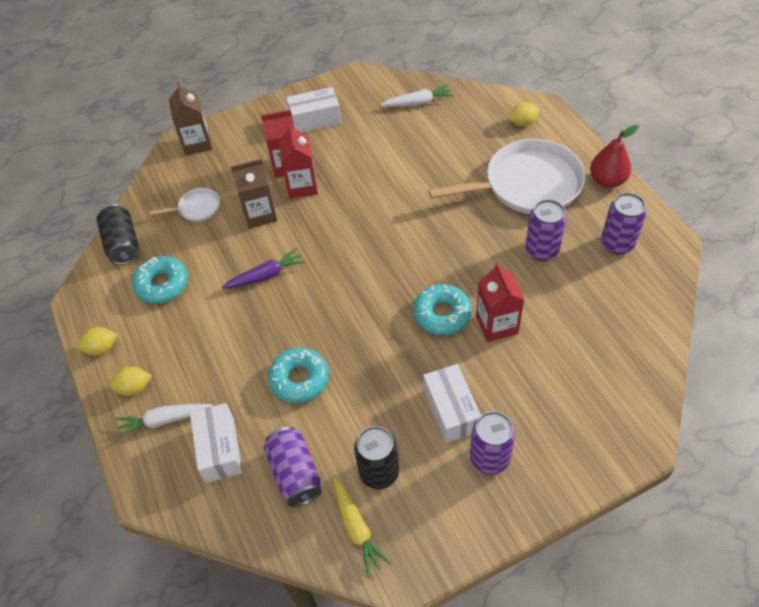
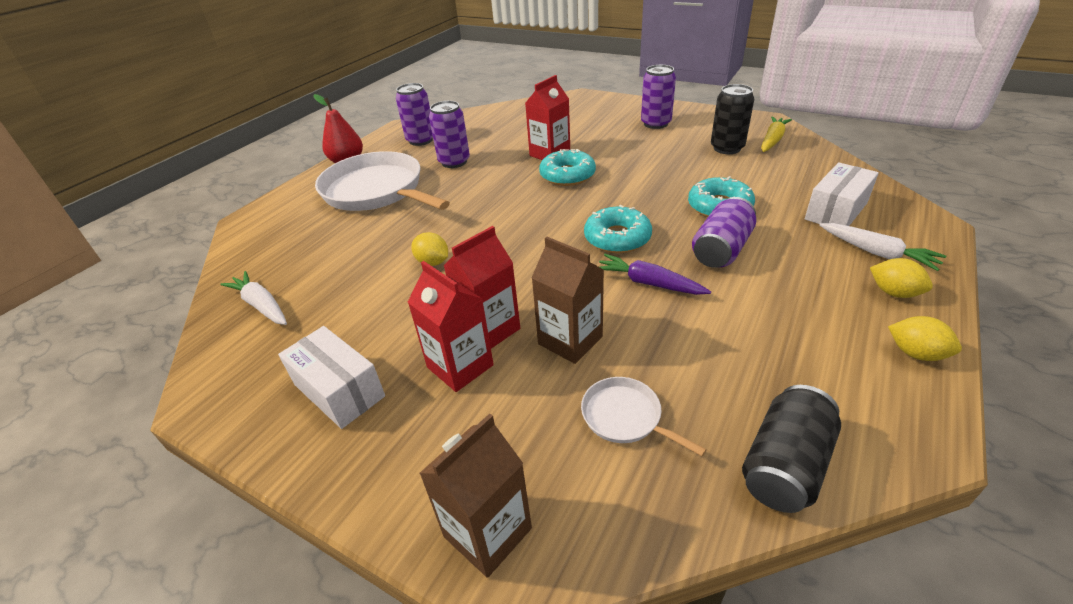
camera: 125 degrees left, 15 degrees down
(162, 284) = (773, 362): turquoise donut -> turquoise donut (617, 238)
(295, 473) = (786, 173): purple can -> purple can (721, 250)
(451, 410) = (643, 144): white box -> none
(522, 123) = (279, 222): yellow lemon -> yellow lemon (433, 262)

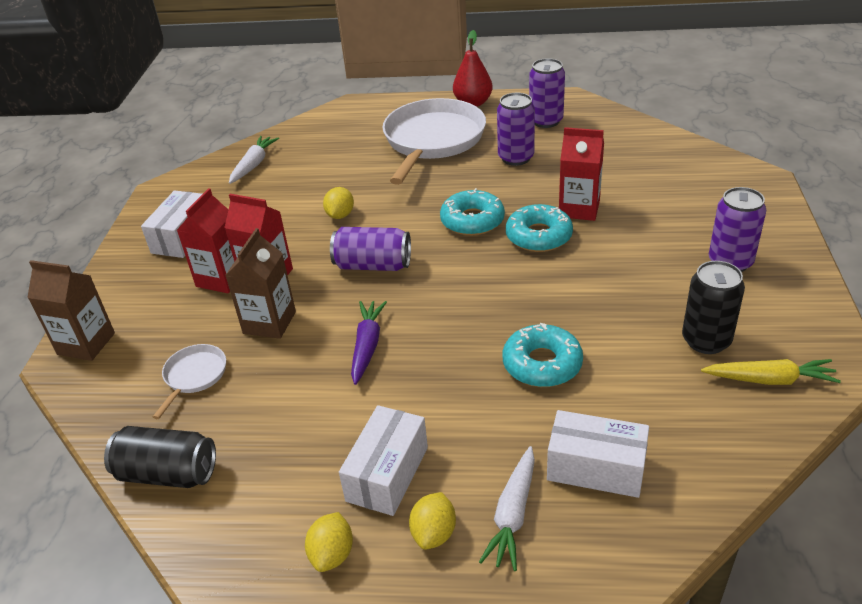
camera: 65 degrees right, 0 degrees up
(617, 238) = (433, 306): turquoise donut -> turquoise donut (472, 221)
(721, 250) = (451, 383): purple can -> purple can (373, 265)
(821, 303) = (387, 474): none -> white box

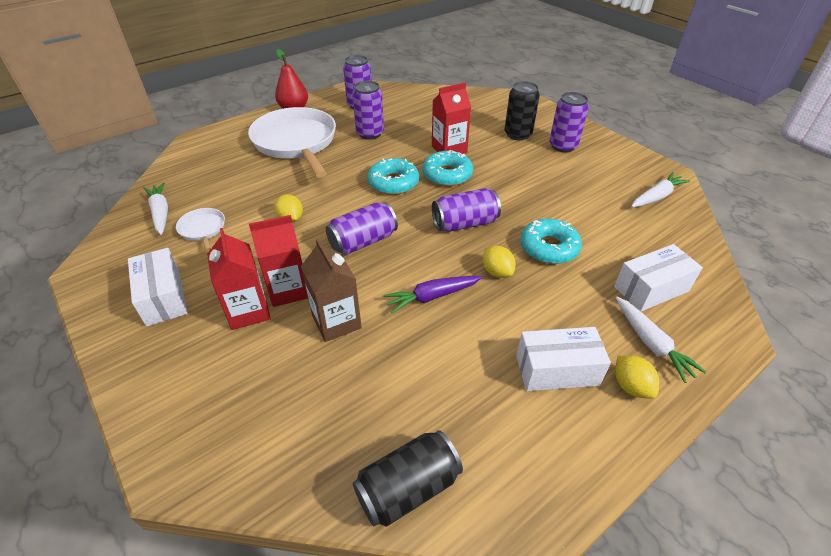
camera: 45 degrees left, 5 degrees up
(86, 344) = (178, 439): brown carton -> none
(194, 376) = (326, 398): white pan -> white pan (203, 229)
(332, 554) = (597, 448): yellow lemon -> yellow lemon (497, 272)
(367, 346) = (432, 296): purple carrot -> purple carrot turned 75 degrees counterclockwise
(387, 474) = (557, 370): white box -> white box turned 75 degrees counterclockwise
(488, 295) = (465, 223): none -> purple can
(706, 340) = (606, 191): black can -> black can (517, 134)
(769, 380) = (656, 197): yellow carrot -> white carrot

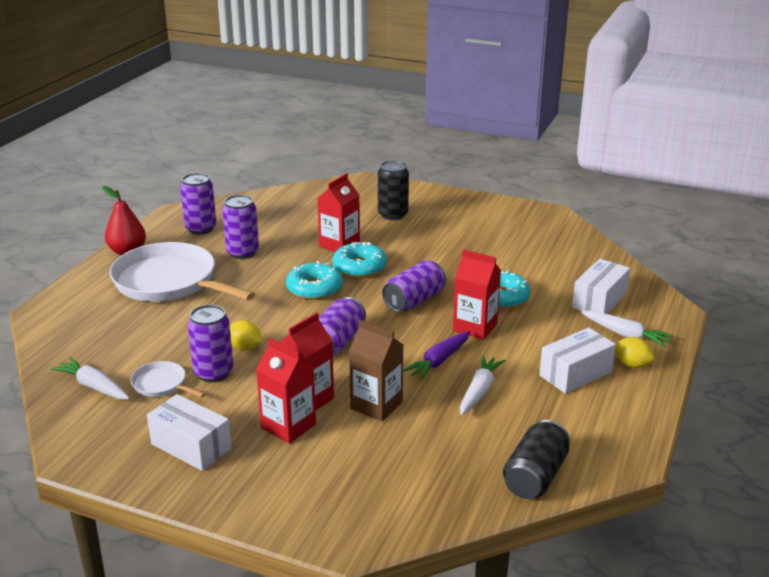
camera: 30 degrees left, 15 degrees down
(497, 272) = (475, 327): yellow lemon -> red carton
(563, 146) = (443, 214): purple can -> purple can (213, 373)
(656, 197) = (553, 234): white carrot -> white carrot (479, 391)

